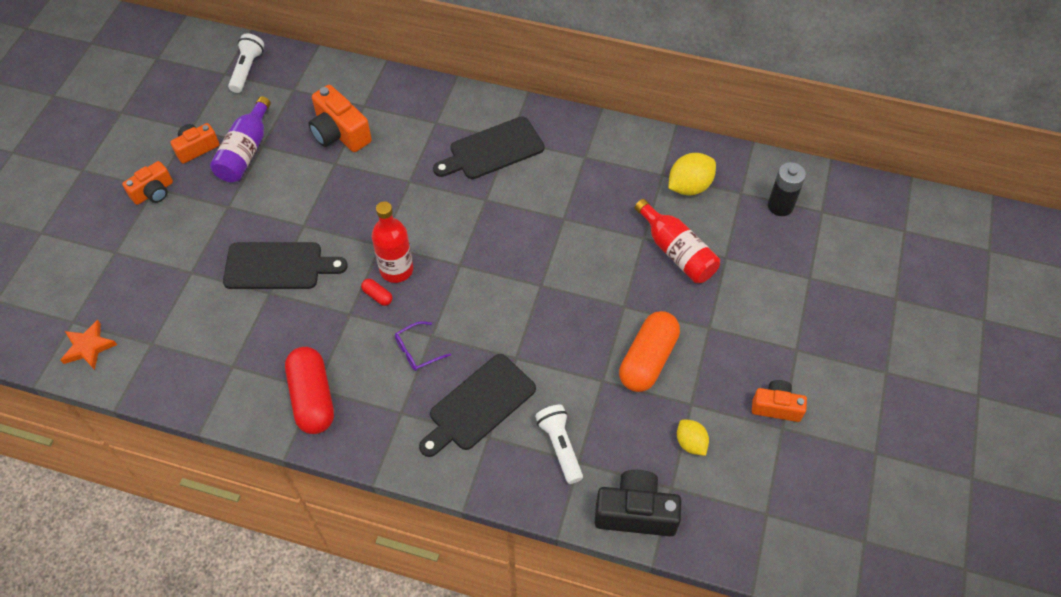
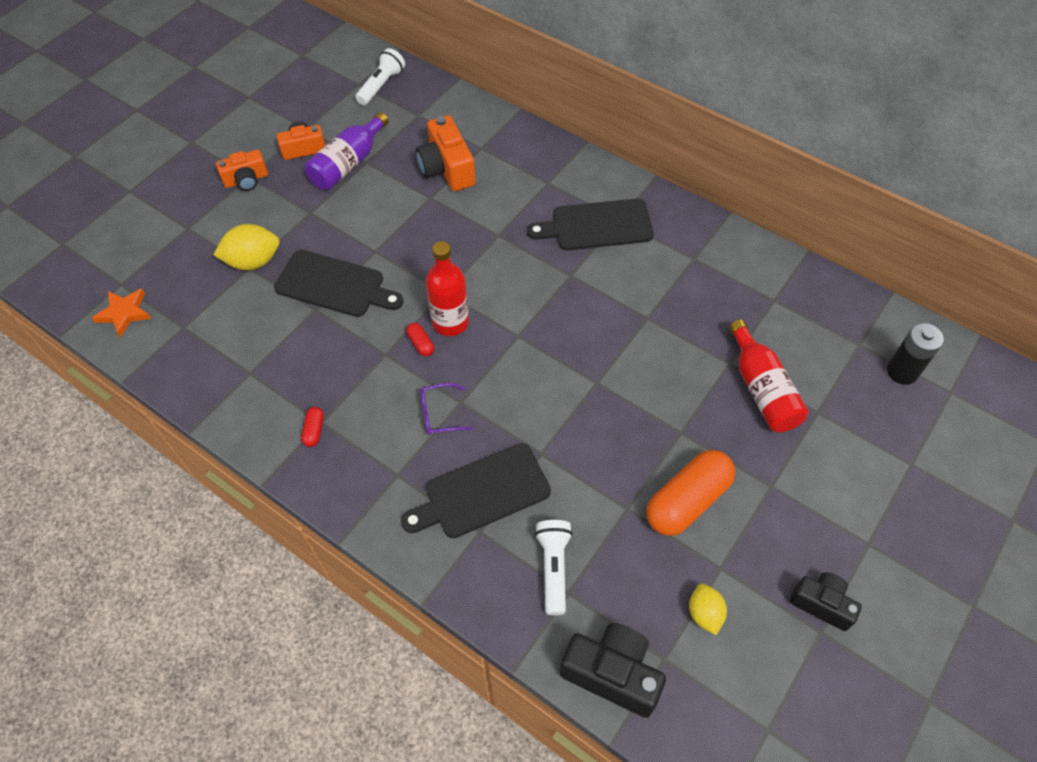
camera: 20 degrees right, 0 degrees up
(312, 398) = (314, 430): red capsule -> red capsule, size x0.42
(689, 186) = (801, 321): yellow lemon -> yellow lemon (253, 261)
(776, 407) = (822, 604): orange camera -> black camera

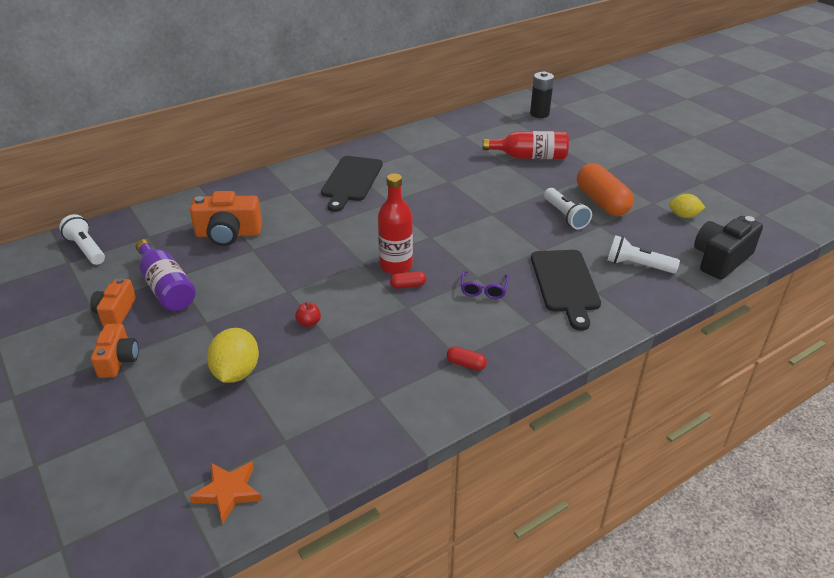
camera: 70 degrees left, 20 degrees down
(334, 285) = (309, 323): black cutting board -> red apple
(630, 463) = (565, 216): none -> white flashlight
(822, 604) = (684, 177): black camera -> none

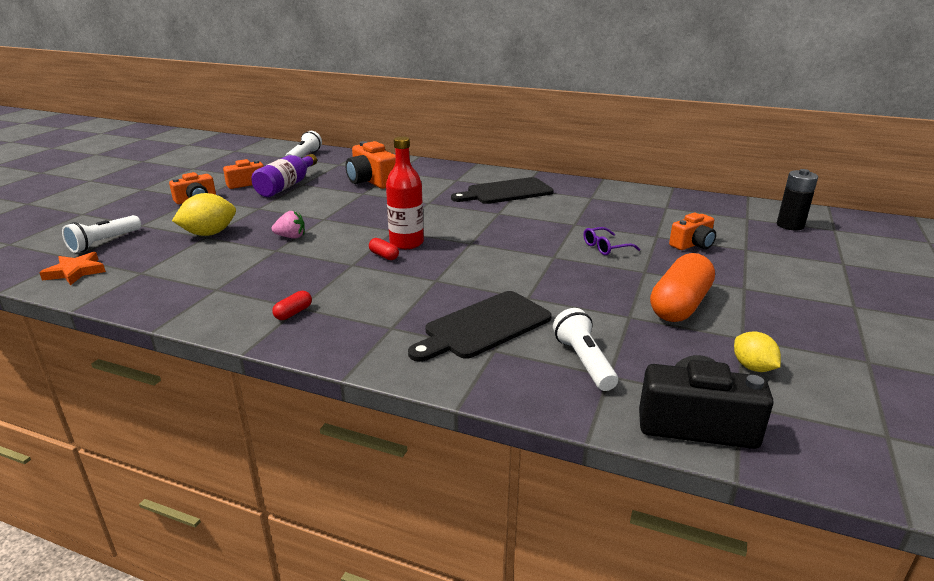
camera: 55 degrees right, 10 degrees down
(309, 323) = (291, 237): red apple -> pink strawberry
(466, 364) = (293, 313): red capsule -> red capsule turned 45 degrees clockwise
(483, 290) = (418, 288): purple glasses -> purple glasses (605, 247)
(530, 157) = (692, 244): red bottle -> orange camera
(565, 216) = (613, 292): white flashlight -> white flashlight (104, 242)

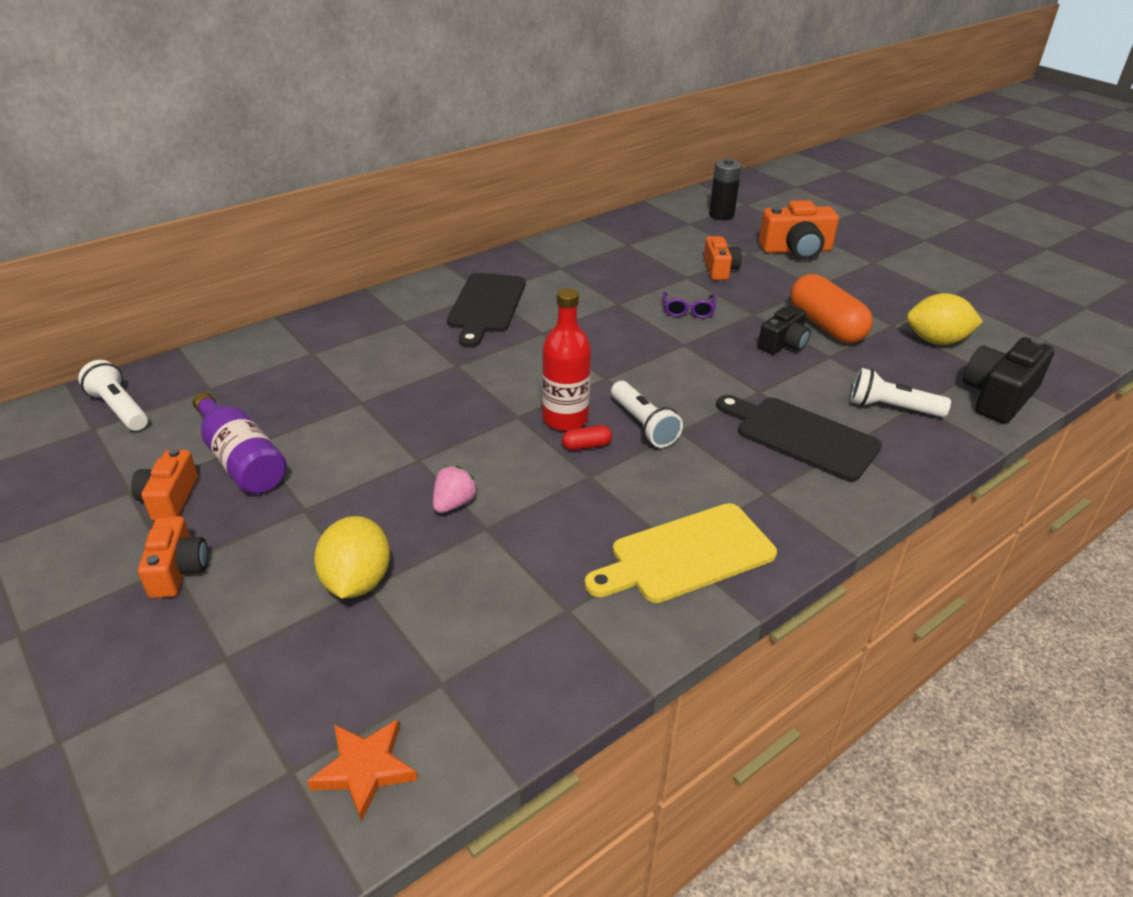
camera: 60 degrees left, 10 degrees up
(104, 242) = (262, 718): white flashlight -> white flashlight (643, 425)
(293, 313) = (686, 555): red capsule -> yellow cutting board
(371, 181) = (324, 382): orange camera -> orange camera (796, 250)
(484, 326) = (801, 436): black cutting board -> black cutting board turned 135 degrees clockwise
(616, 293) = (783, 344): none -> black camera
(752, 367) = (936, 341): yellow lemon -> yellow lemon, size x1.58

